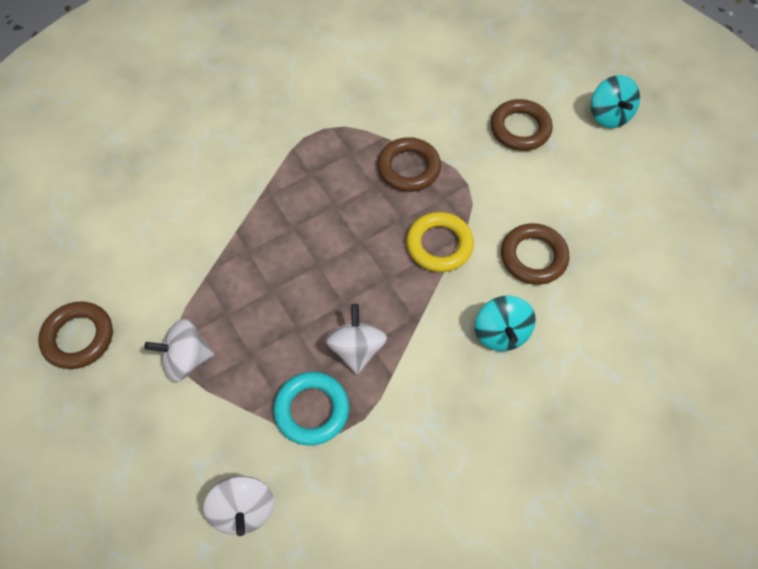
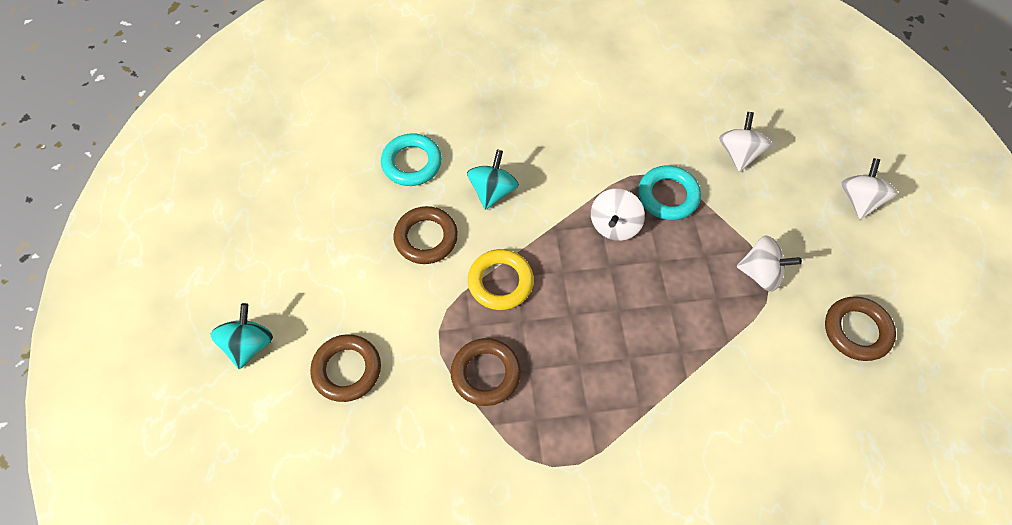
camera: 155 degrees left, 0 degrees up
(82, 505) = (859, 200): none -> white spinning top
(604, 328) = (412, 163): none -> turquoise ring

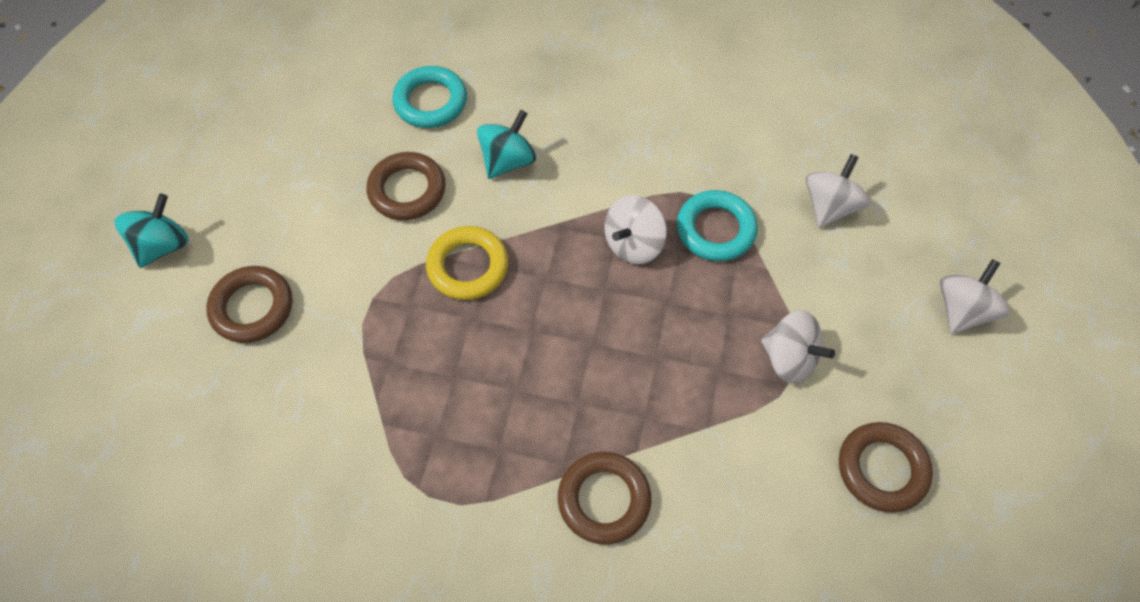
camera: 20 degrees right, 0 degrees up
(485, 374) = (402, 364): brown ring -> brown ring (604, 499)

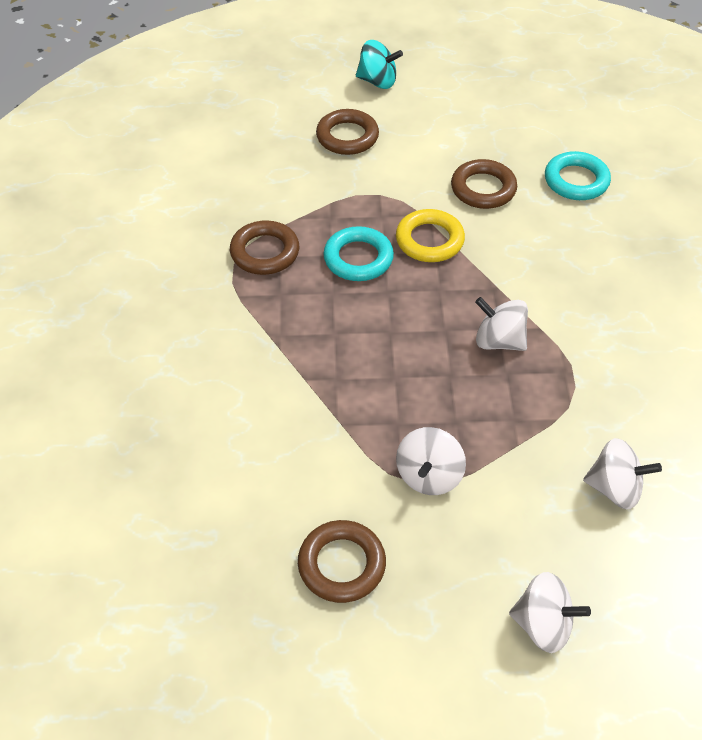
camera: 75 degrees right, 10 degrees down
(508, 161) = (542, 241): turquoise spinning top -> none
(604, 499) = (258, 366): brown ring -> brown ring (265, 252)
(715, 229) = (542, 398): turquoise ring -> turquoise ring (358, 258)

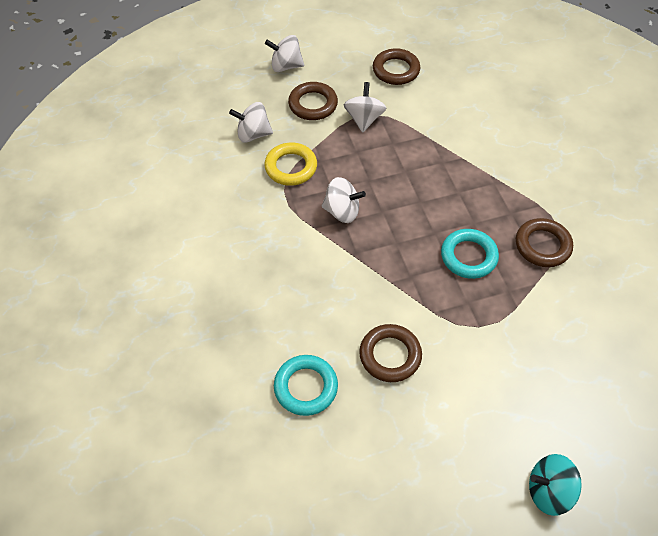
camera: 165 degrees right, 5 degrees up
(347, 137) = (540, 393): brown ring -> brown ring (313, 104)
(429, 240) = (419, 287): yellow ring -> yellow ring (291, 167)

